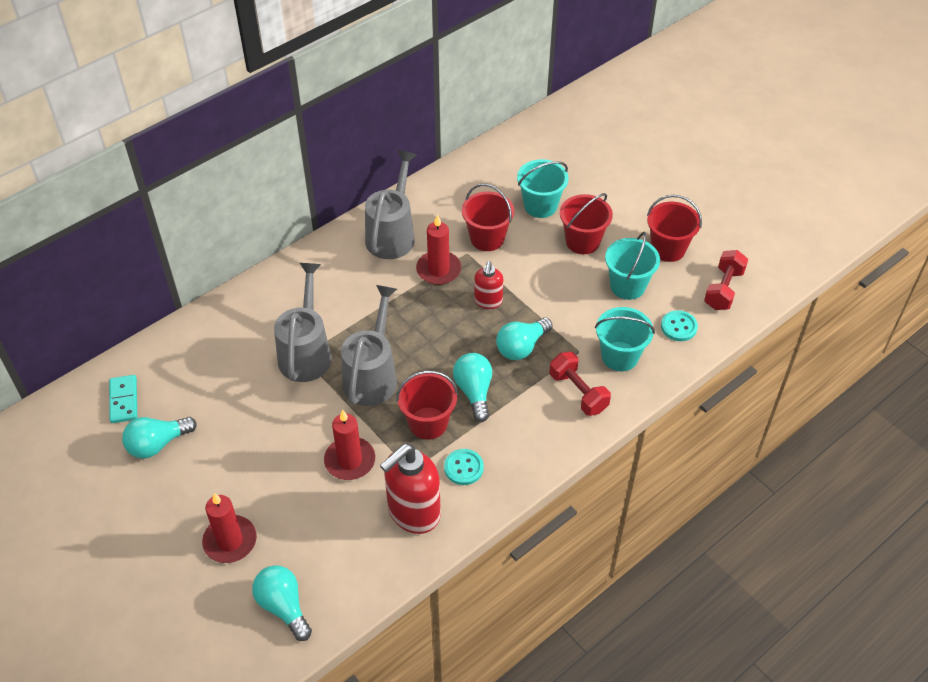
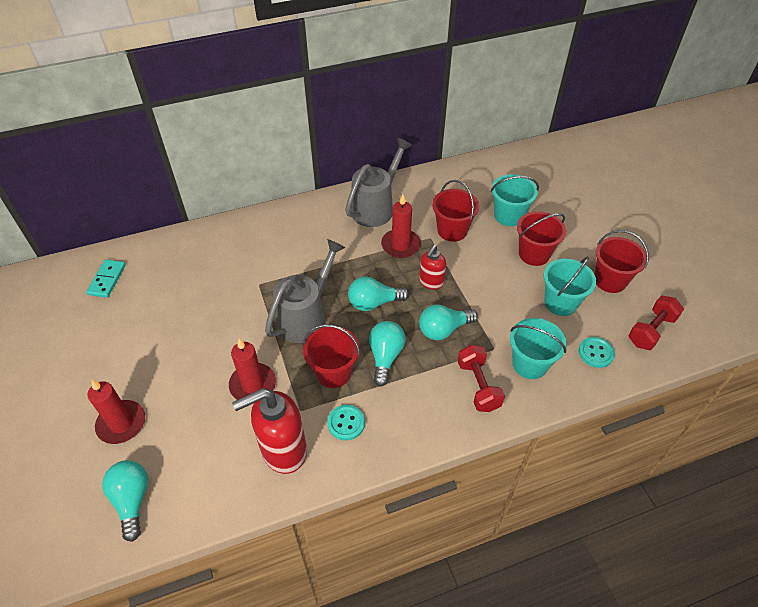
camera: 20 degrees right, 0 degrees up
(157, 444) = (112, 322): turquoise light bulb -> turquoise light bulb (374, 303)
(306, 352) = (263, 282): grey watering can -> none

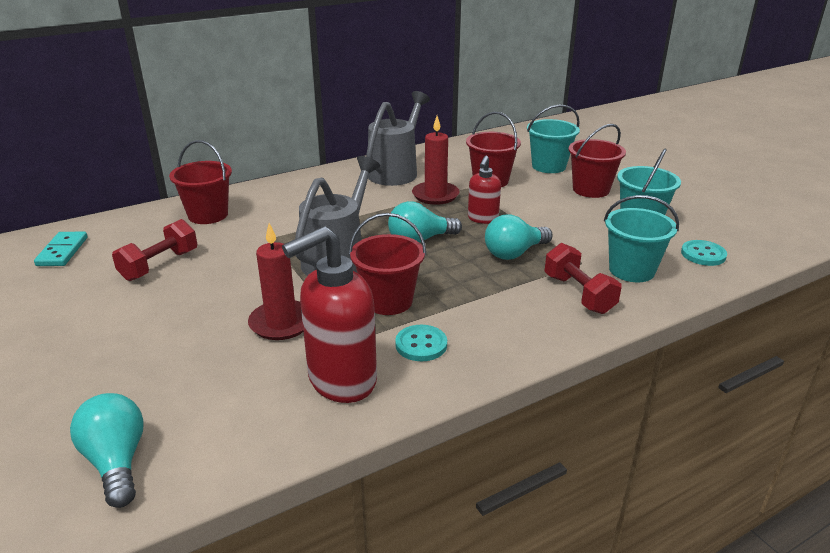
camera: 10 degrees left, 20 degrees down
(121, 423) = (92, 381): red candle -> none
(385, 356) = (451, 281): turquoise light bulb -> none
(610, 280) = (685, 201): red bucket -> red bucket (208, 215)
(651, 330) = (753, 232): red dumbbell -> red dumbbell (159, 265)

